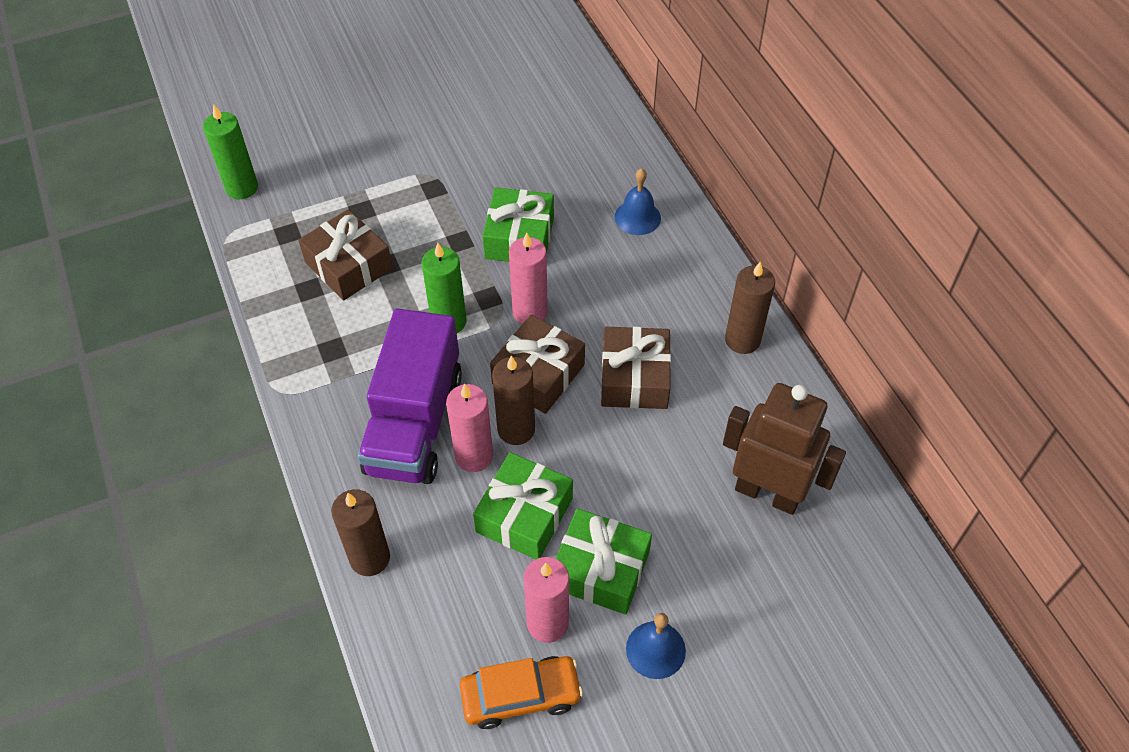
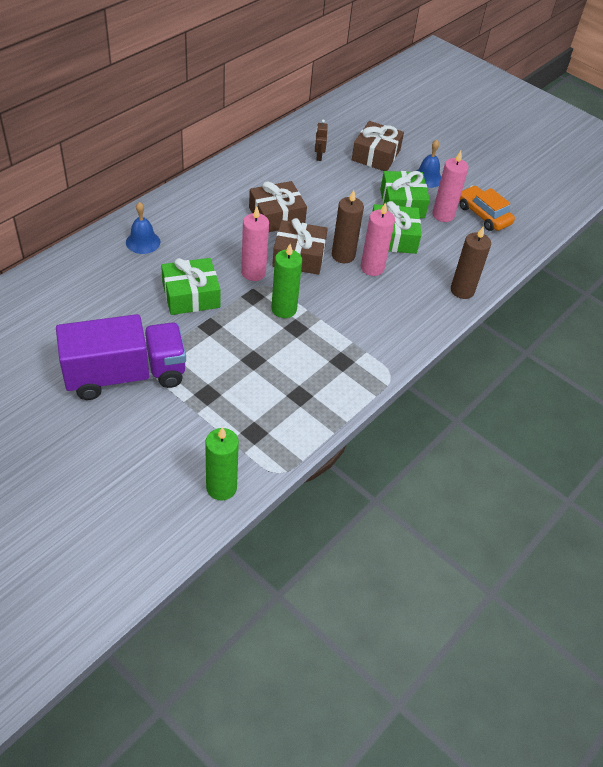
camera: 120 degrees left, 5 degrees down
(348, 266) = (266, 380): brown gift -> brown gift (376, 155)
(414, 422) = (368, 300): purple truck -> purple truck (125, 375)
(742, 340) = (223, 180): brown candle -> none
(767, 493) = (318, 156): brown robot -> brown robot, size x0.40

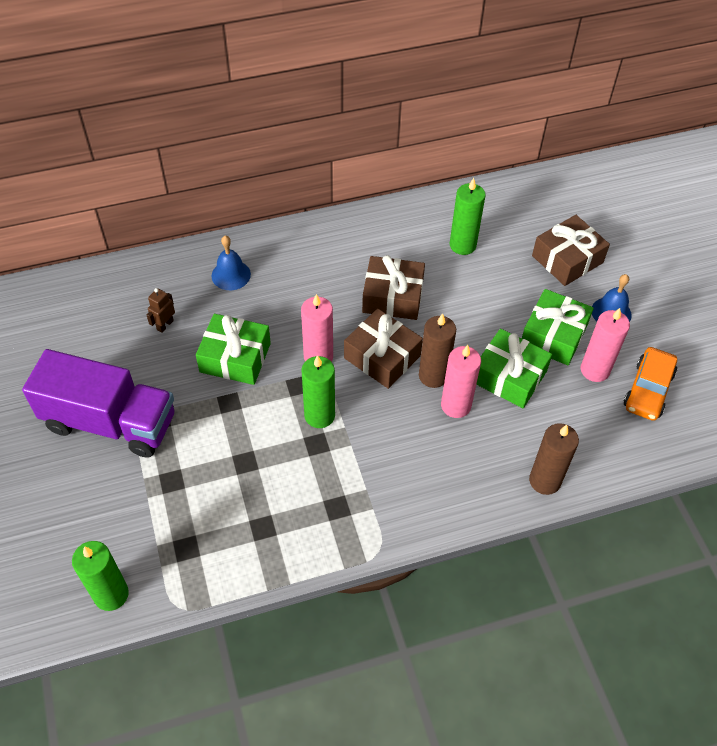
camera: 35 degrees right, 5 degrees up
(300, 168) = (462, 245): none -> green candle
(318, 156) = (495, 237): brown robot -> brown robot (165, 325)
(483, 215) = (648, 390): orange car -> orange car turned 150 degrees counterclockwise

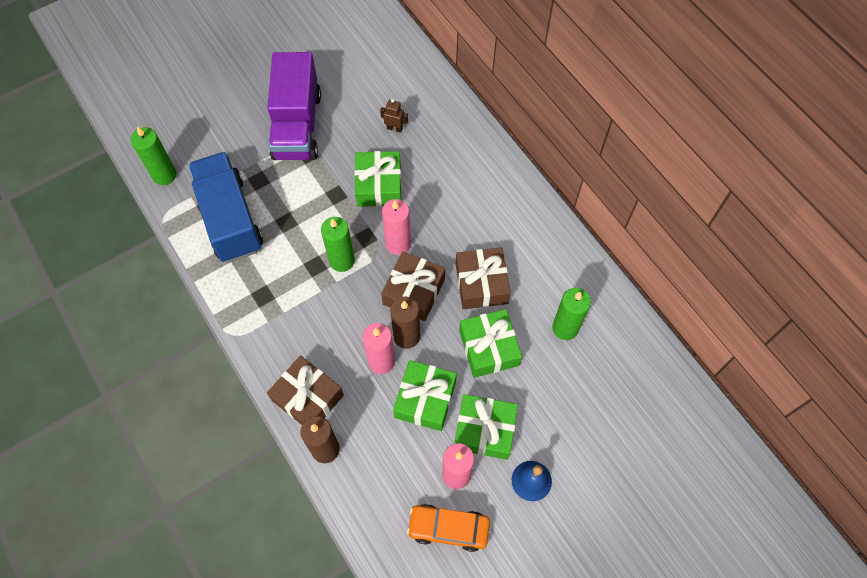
camera: 75 degrees right, 10 degrees up
(215, 524) = (230, 219): none -> blue truck
(231, 275) = (460, 156): blue bell -> none
(466, 309) = (489, 348): none -> green gift
(567, 259) = (585, 428): brown gift -> brown gift (308, 398)

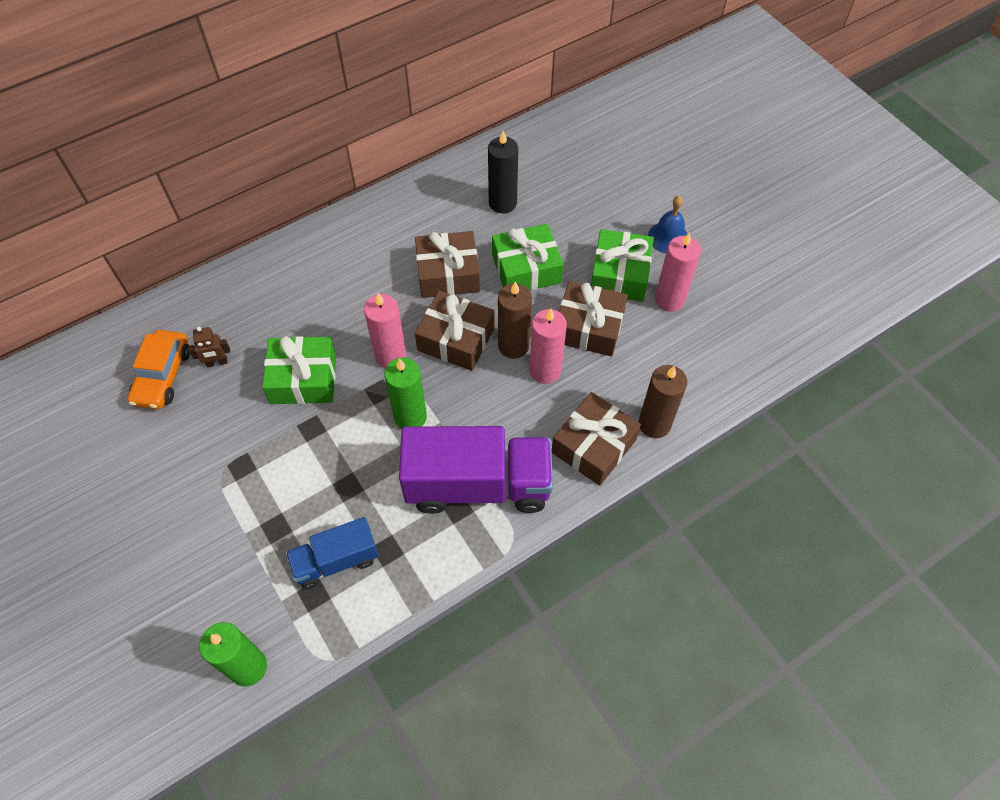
camera: 90 degrees left, 5 degrees down
(230, 219) = (336, 560): blue truck -> blue truck, size x0.56
(297, 125) = (189, 483): purple truck -> purple truck (478, 485)
(394, 128) = (217, 362): brown robot -> brown robot turned 120 degrees counterclockwise
(425, 399) = (588, 327): green gift -> brown gift
(448, 528) = (726, 307): orange car -> orange car (163, 376)
(565, 328) = (502, 203): green candle -> black candle

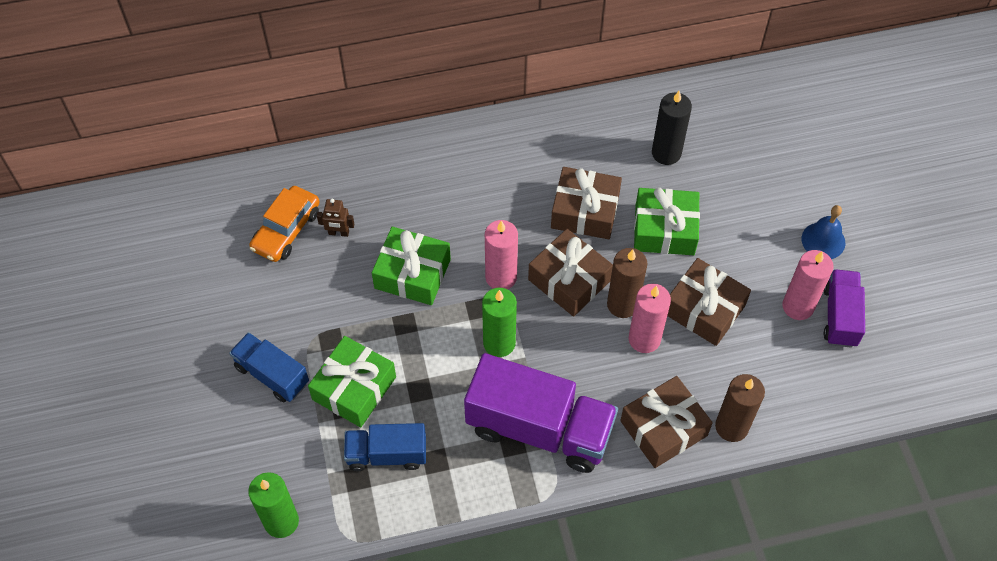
camera: 20 degrees right, 0 degrees up
(191, 521) = (272, 375): none -> blue truck
(619, 274) = (757, 264): green gift -> green gift (354, 388)
(709, 297) = (840, 316): none -> purple truck

